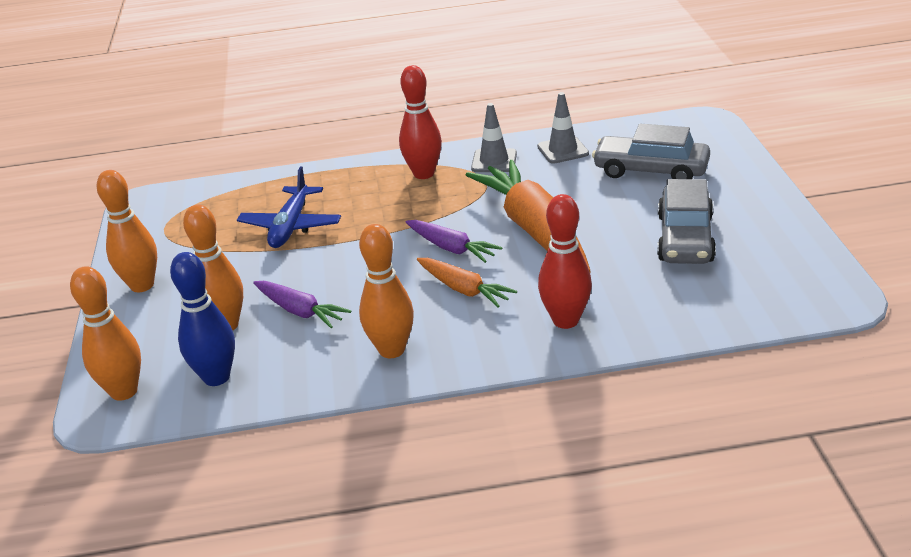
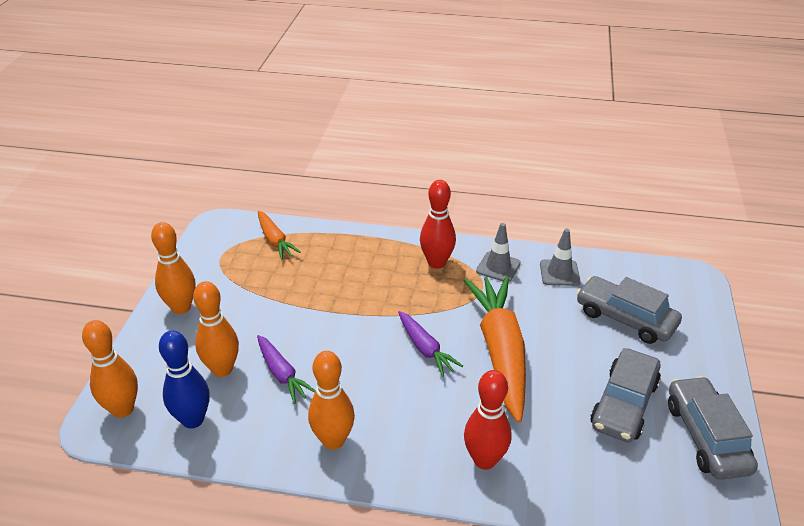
camera: 15 degrees right, 5 degrees up
(291, 226) = (313, 284): blue plane -> none
(463, 289) = (416, 396): orange carrot -> orange carrot (275, 240)
(778, 242) = (706, 436): none -> grey car

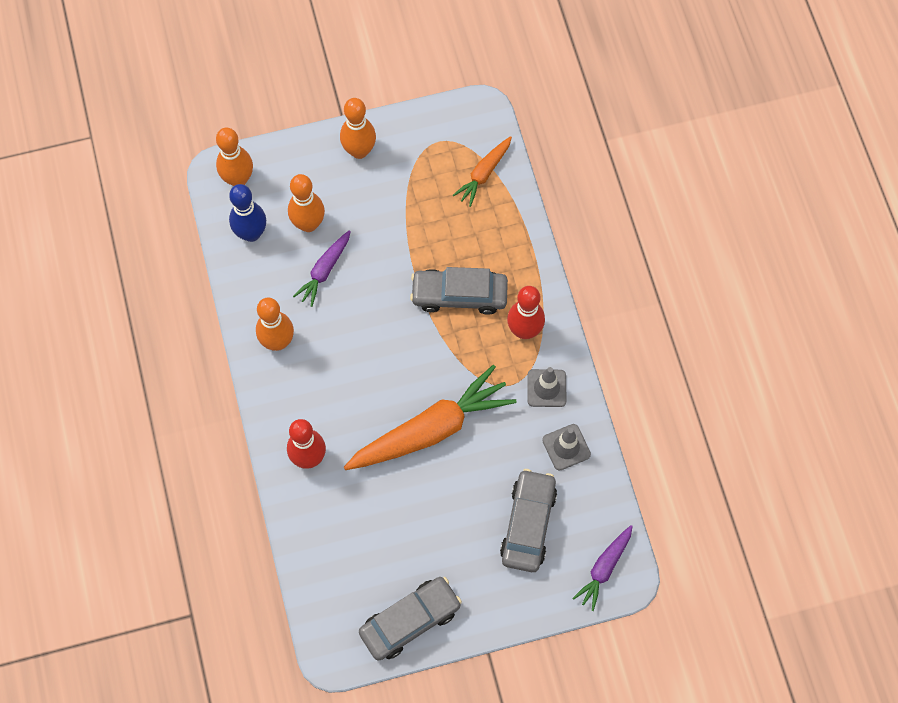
camera: 65 degrees right, 30 degrees up
(425, 348) = (405, 367): purple carrot -> purple carrot (604, 568)
(624, 404) = (416, 548): grey car -> grey car (459, 295)

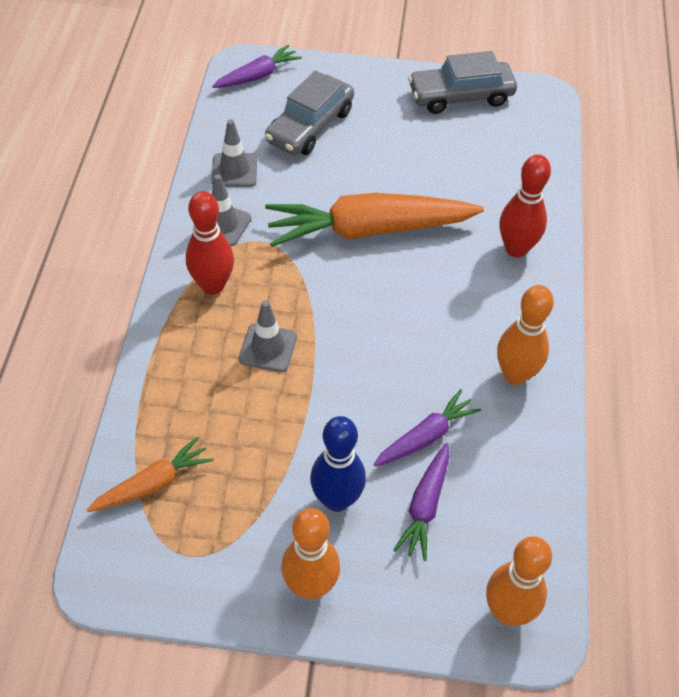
camera: 160 degrees left, 15 degrees down
(251, 233) = (511, 522): blue bowling pin -> blue bowling pin (337, 500)
(308, 224) = (425, 506): orange bowling pin -> purple carrot
(459, 295) = (268, 348): grey car -> grey traffic cone

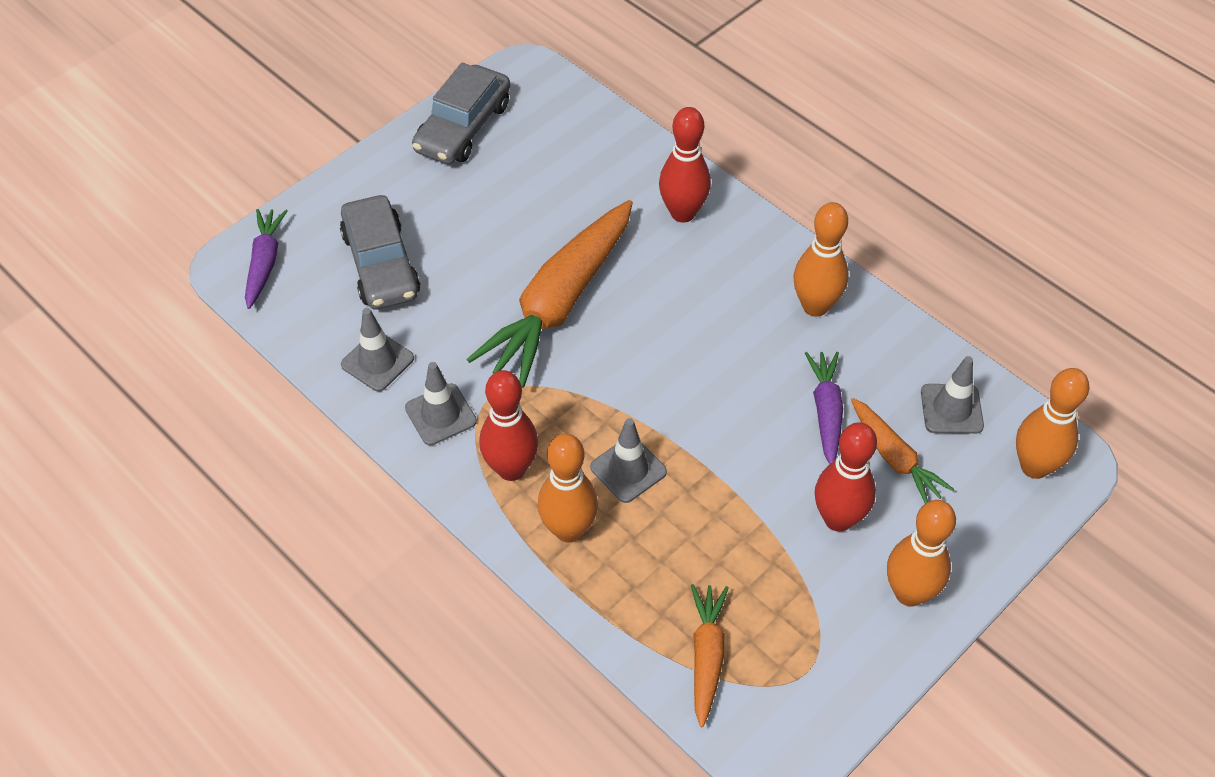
camera: 50 degrees left, 0 degrees up
(191, 344) = (568, 530): none -> orange bowling pin
(337, 500) = (838, 519): blue bowling pin -> red bowling pin
(425, 506) = (894, 458): purple carrot -> orange carrot
(508, 519) = (951, 409): none -> grey traffic cone

